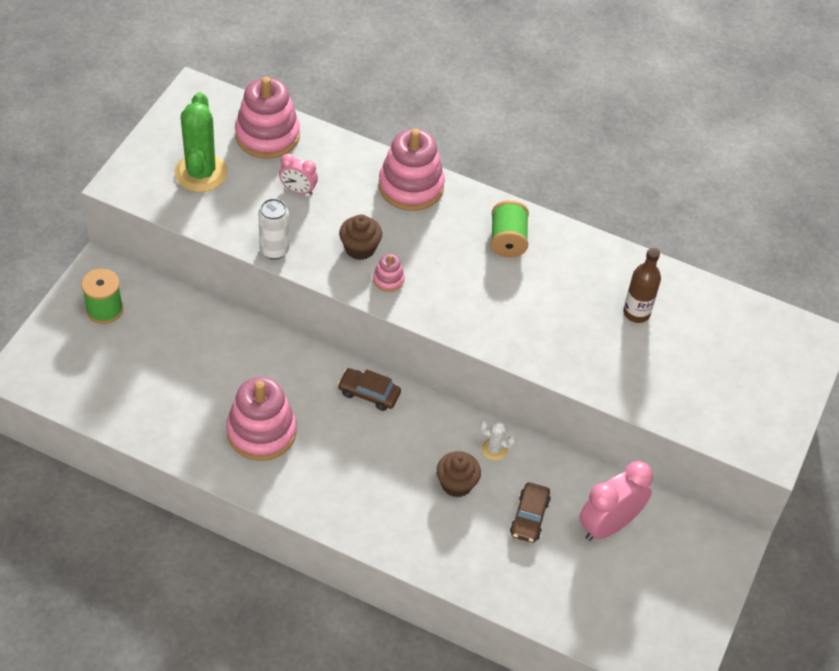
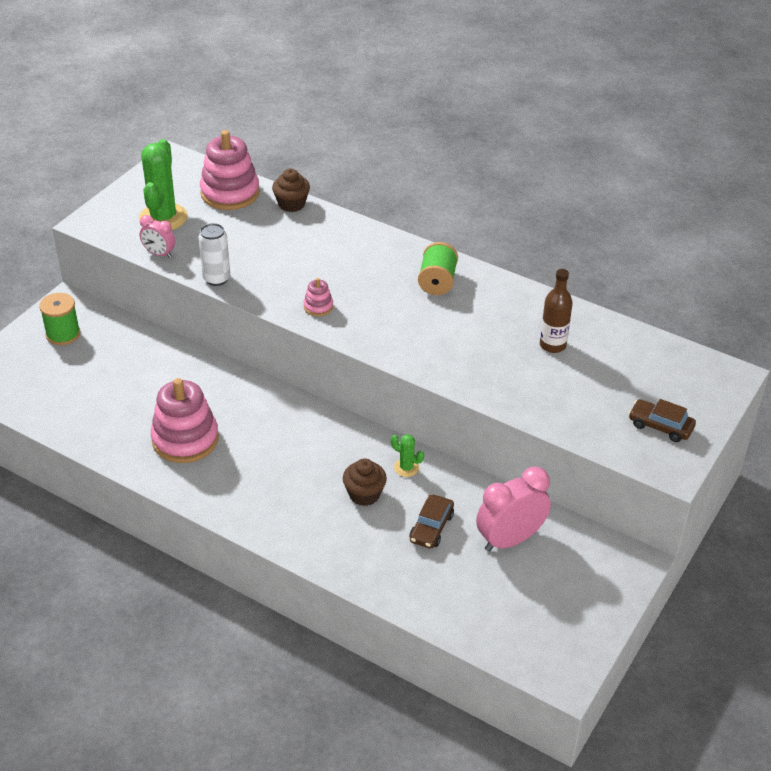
camera: 10 degrees right, 10 degrees down
(298, 190) = (249, 234): pink clock -> pink clock (159, 254)
(360, 248) = (296, 281): brown cupcake -> brown cupcake (291, 204)
(369, 393) = (293, 414): brown car -> brown car (660, 426)
(411, 186) = (353, 236): pink stacking toy -> none
(494, 449) = (406, 468): white cactus -> green cactus

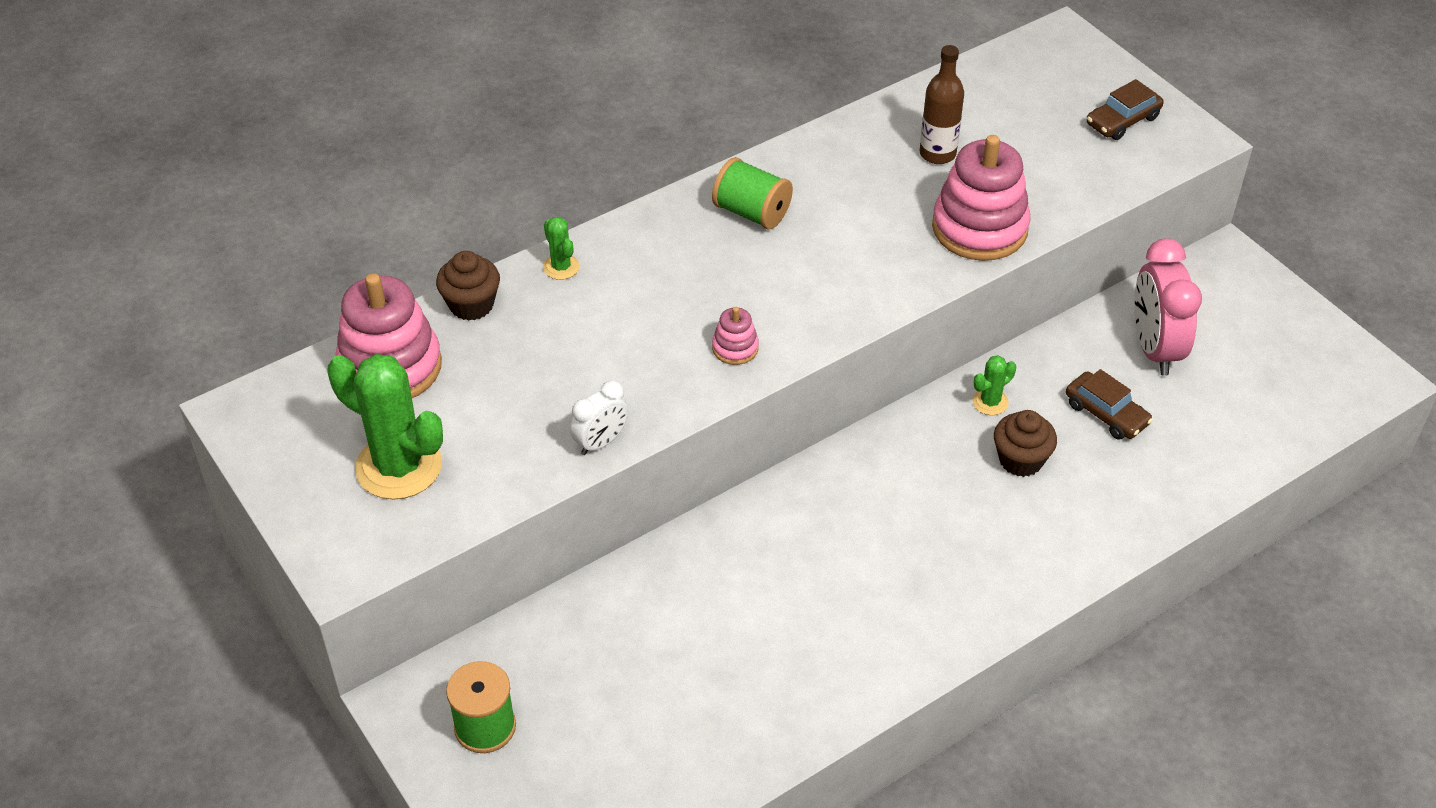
camera: 65 degrees left, 5 degrees up
(159, 254) = (492, 496): pink clock -> none
(185, 439) = (822, 627): pink stacking toy -> pink stacking toy (979, 228)
(216, 279) = (601, 442): white can -> white clock
(341, 225) = (561, 267): none -> green cactus

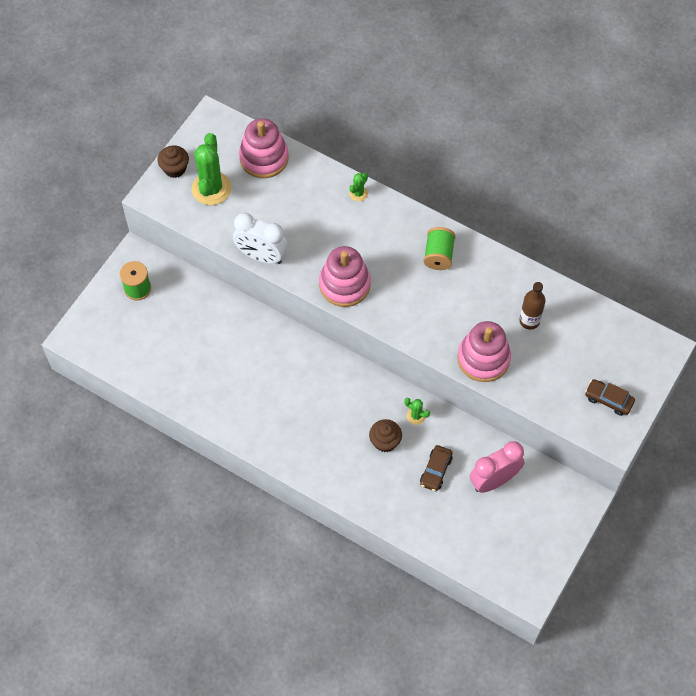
camera: 65 degrees right, 15 degrees up
(471, 305) = (316, 170): brown cupcake -> brown cupcake (175, 168)
(601, 442) = (261, 256): white clock -> white clock, size x1.82
(735, 348) = (344, 284): pink stacking toy -> pink stacking toy, size x2.19

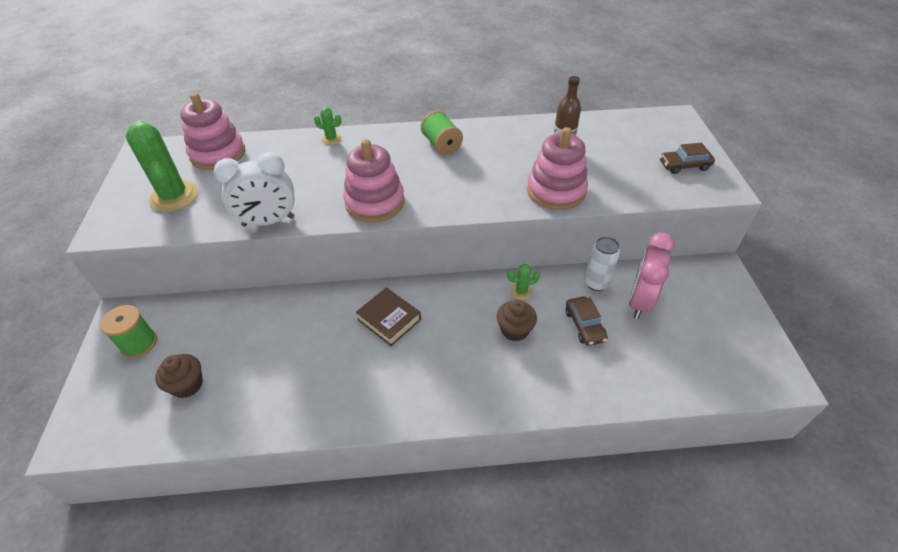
camera: 35 degrees left, 15 degrees down
(175, 168) = (121, 199): brown cupcake -> brown cupcake (187, 385)
(307, 376) = (389, 319): none -> brown book
(358, 193) = (331, 139): green cactus -> green cactus turned 75 degrees counterclockwise
(477, 445) = (596, 283): none -> white can

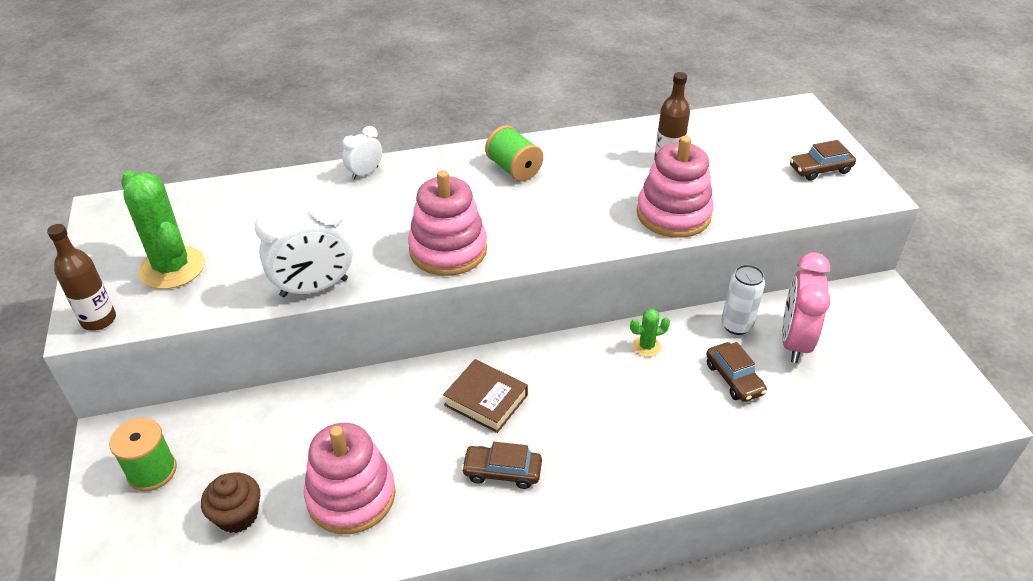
camera: 10 degrees left, 5 degrees down
(111, 229) = (99, 320): none -> brown bottle
(218, 154) = (214, 206): pink stacking toy -> pink stacking toy (351, 496)
(331, 139) = (365, 173): green cactus -> white clock
(387, 377) = (502, 472): none -> brown car
(514, 330) = (649, 394): brown cupcake -> none

